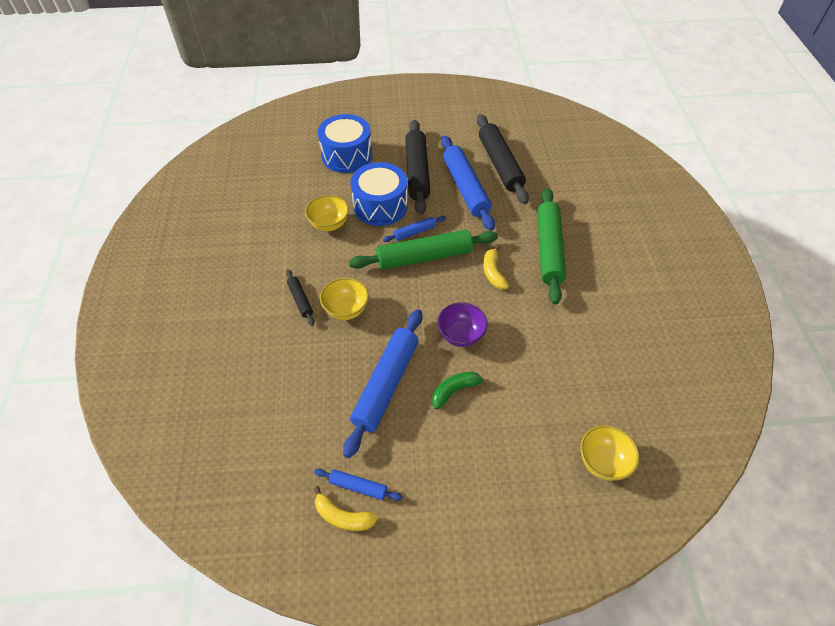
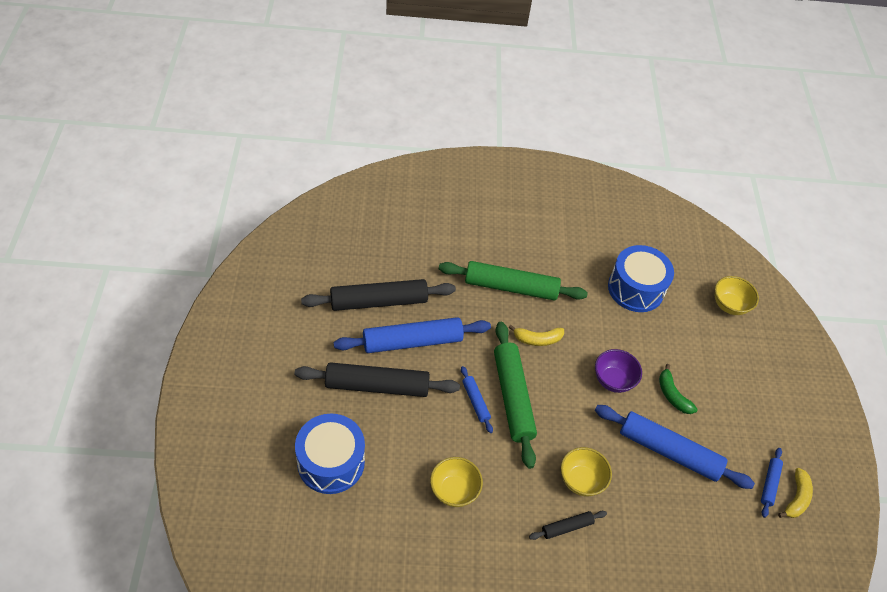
camera: 90 degrees left, 0 degrees up
(380, 206) = (430, 432): blue drum -> blue drum (636, 288)

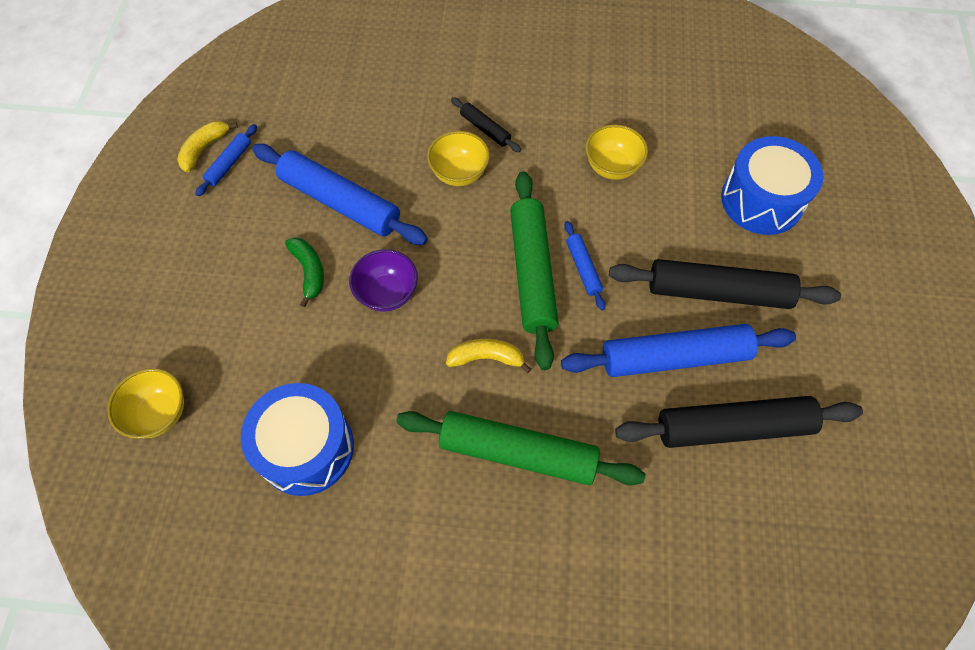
camera: 170 degrees left, 10 degrees up
(567, 527) = (485, 129): black rolling pin -> black rolling pin turned 60 degrees clockwise

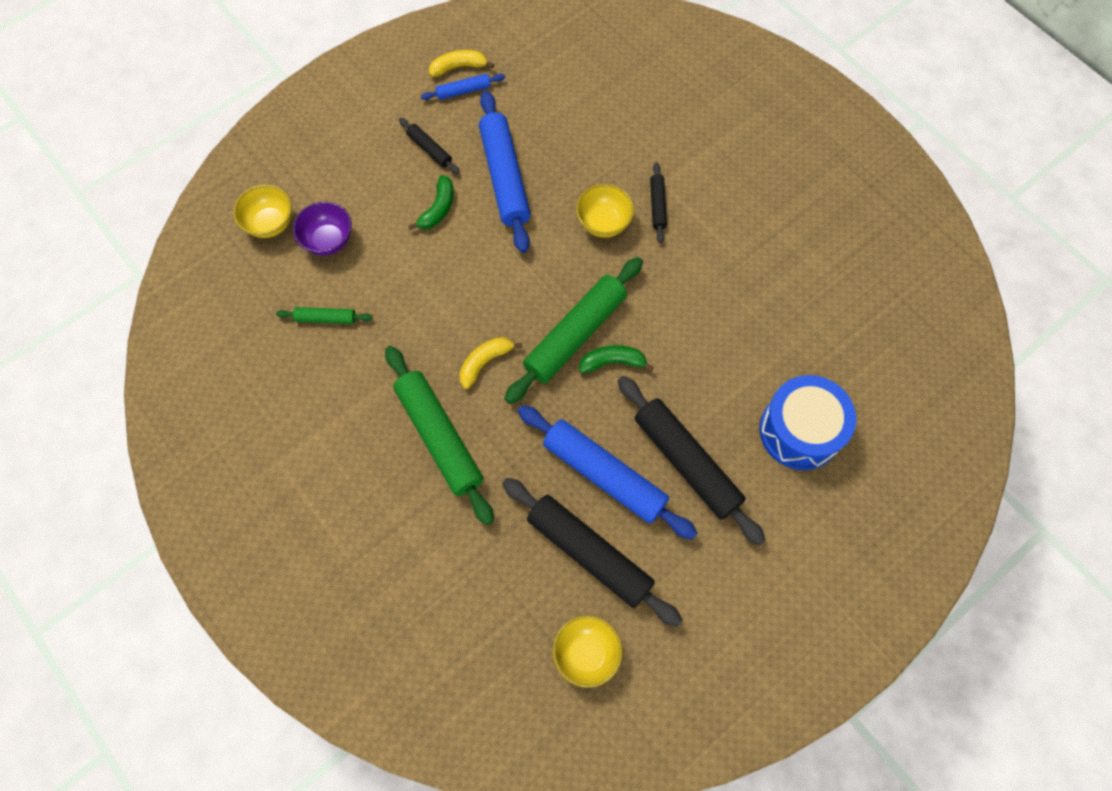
camera: 45 degrees right, 5 degrees up
(249, 231) = (429, 149): none -> black rolling pin
(306, 448) = (326, 318): blue drum -> green rolling pin
(387, 293) = (469, 265): purple bowl -> purple bowl (328, 241)
(486, 358) = (485, 362): yellow banana -> yellow banana turned 90 degrees counterclockwise
(583, 268) = (612, 362): blue rolling pin -> green banana
(612, 167) = (716, 310): yellow bowl -> yellow bowl (586, 653)

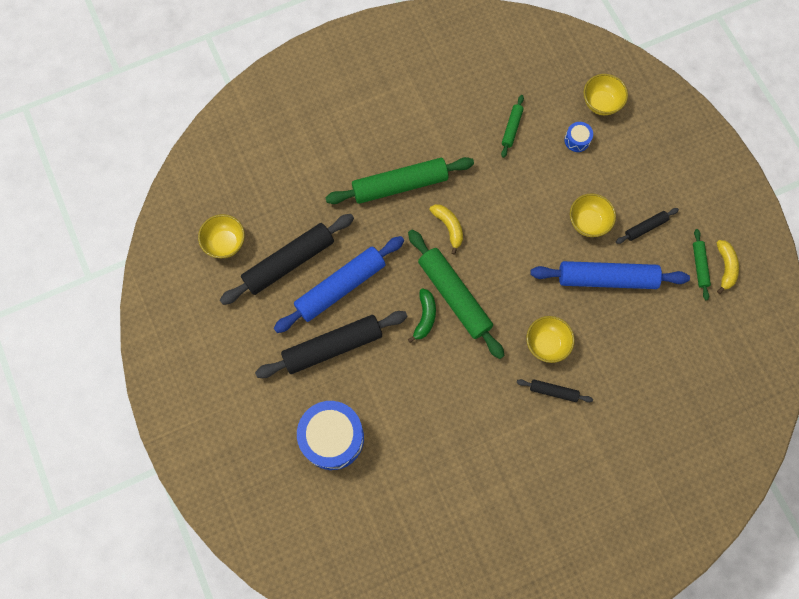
camera: 105 degrees right, 5 degrees up
(328, 241) = (577, 140): purple bowl -> blue drum
(438, 208) = (588, 222): green banana -> yellow bowl
(463, 91) = (699, 266): blue rolling pin -> green rolling pin

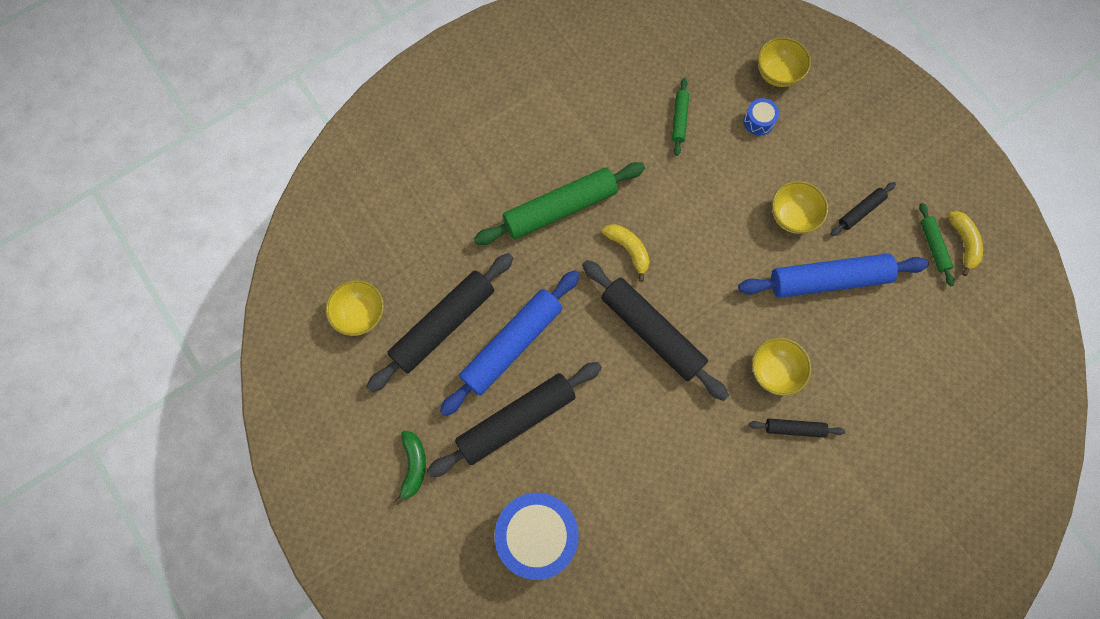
camera: 10 degrees left, 0 degrees up
(425, 317) = (621, 364): green banana -> green banana (413, 466)
(454, 296) = (652, 332): green rolling pin -> black rolling pin

